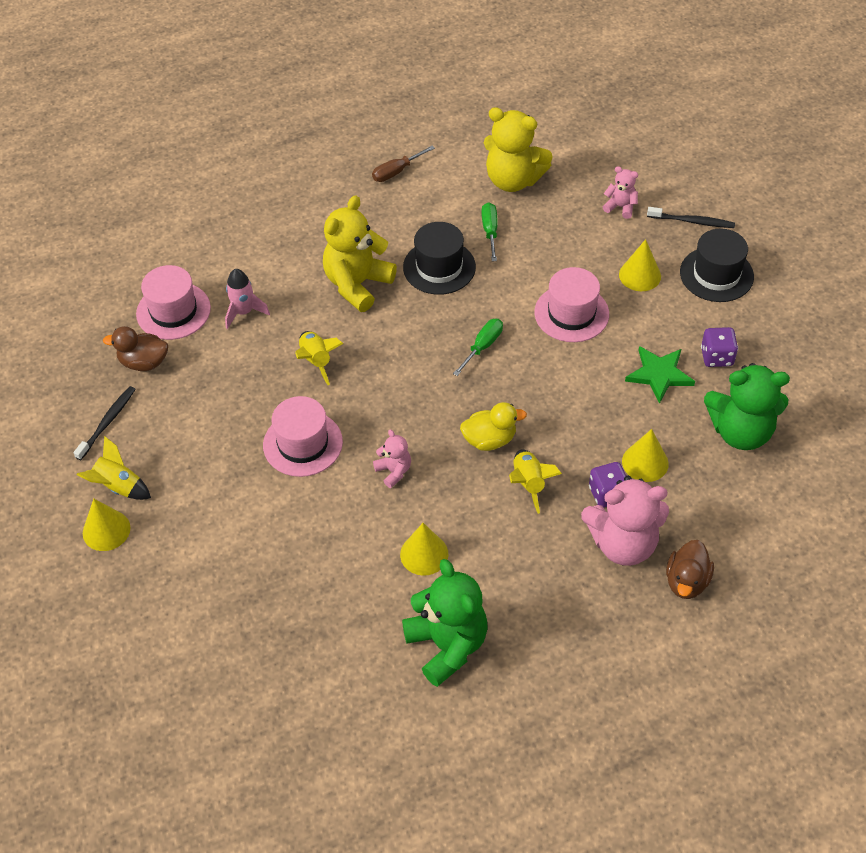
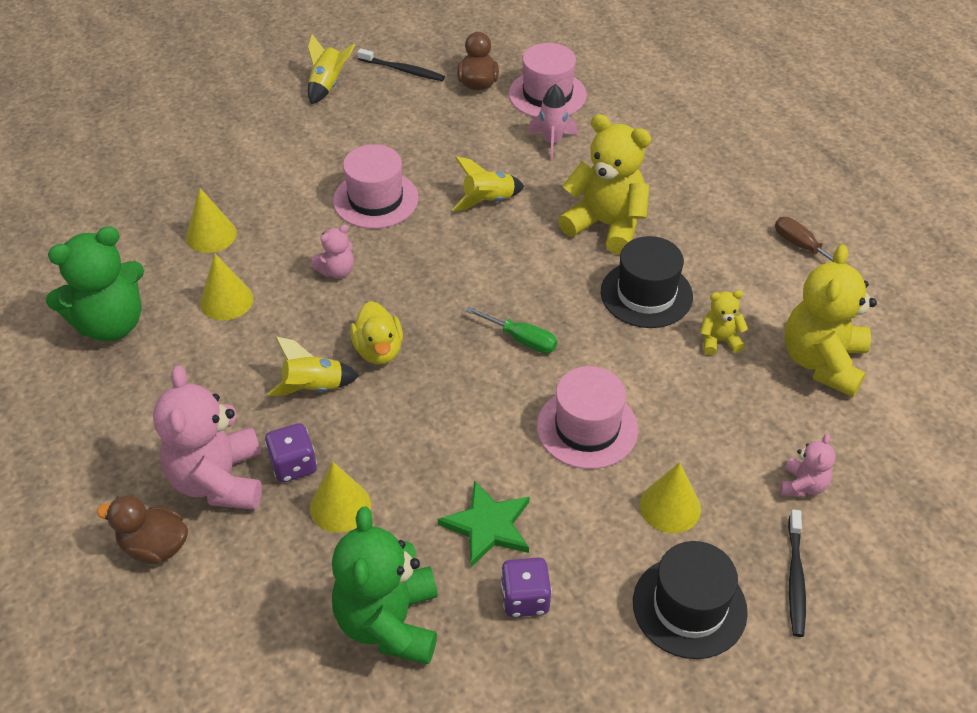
camera: 85 degrees right, 5 degrees down
(106, 530) = (279, 84): yellow cone -> yellow cone (211, 235)
(490, 231) = (719, 340): green screwdriver -> yellow teddy bear

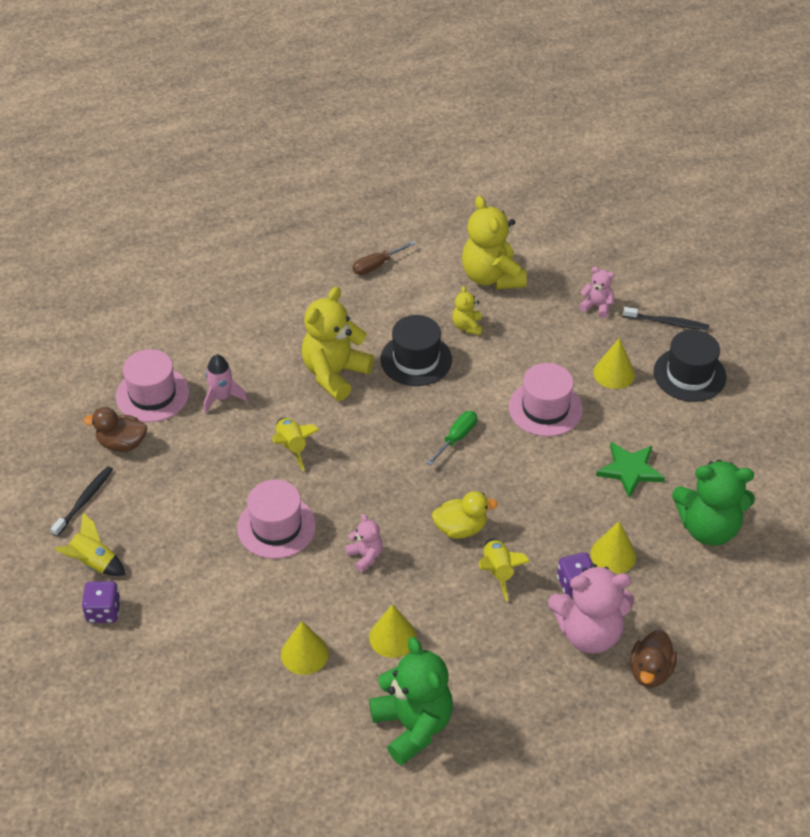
camera: 85 degrees left, 0 degrees up
(525, 599) = (687, 455): purple dice -> purple dice (103, 611)
(822, 362) = (492, 277): yellow teddy bear -> yellow teddy bear turned 45 degrees clockwise

